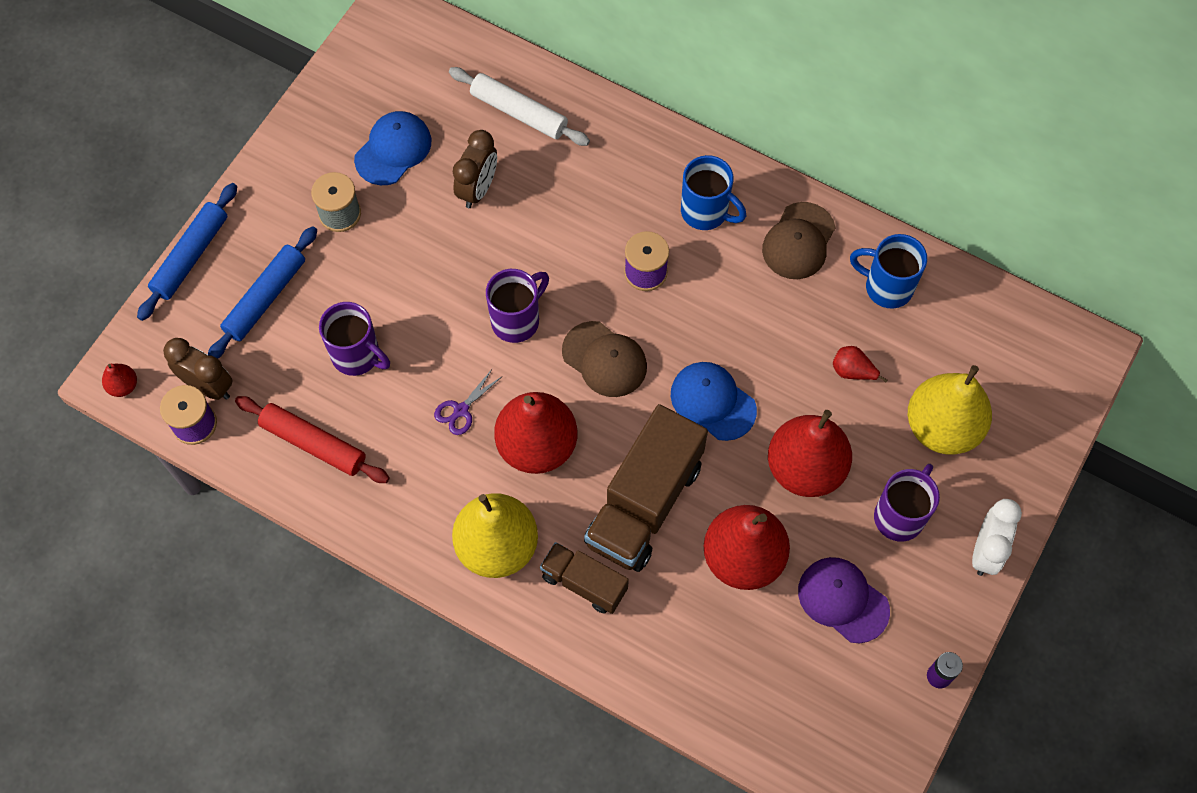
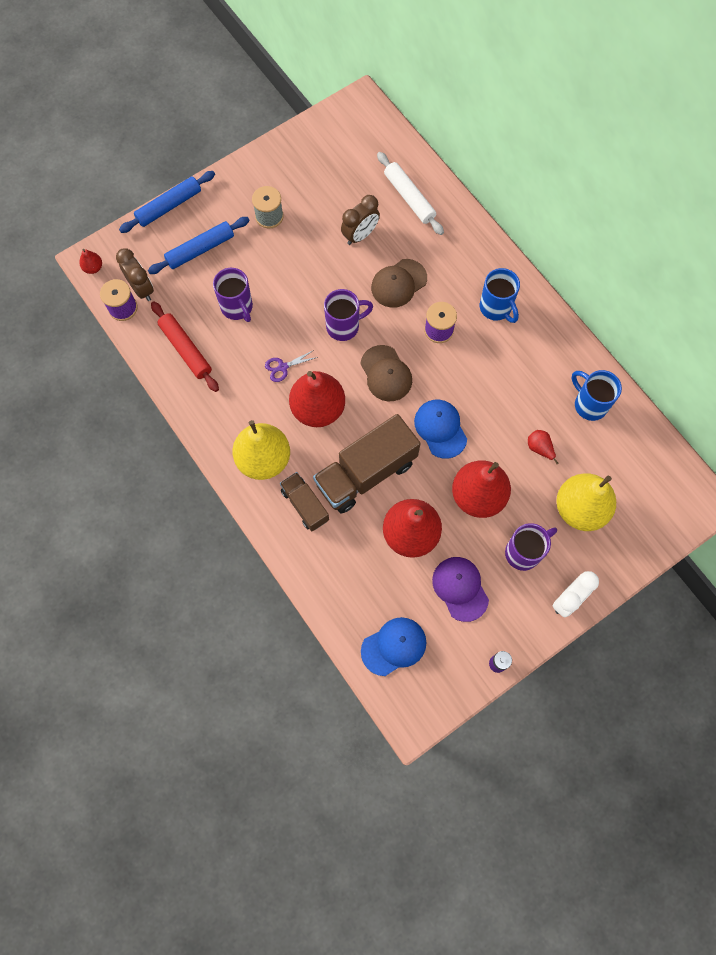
camera: 25 degrees right, 5 degrees up
(393, 150) = (320, 190): blue cap -> blue cap (394, 646)
(798, 241) = (546, 351): brown cap -> brown cap (398, 283)

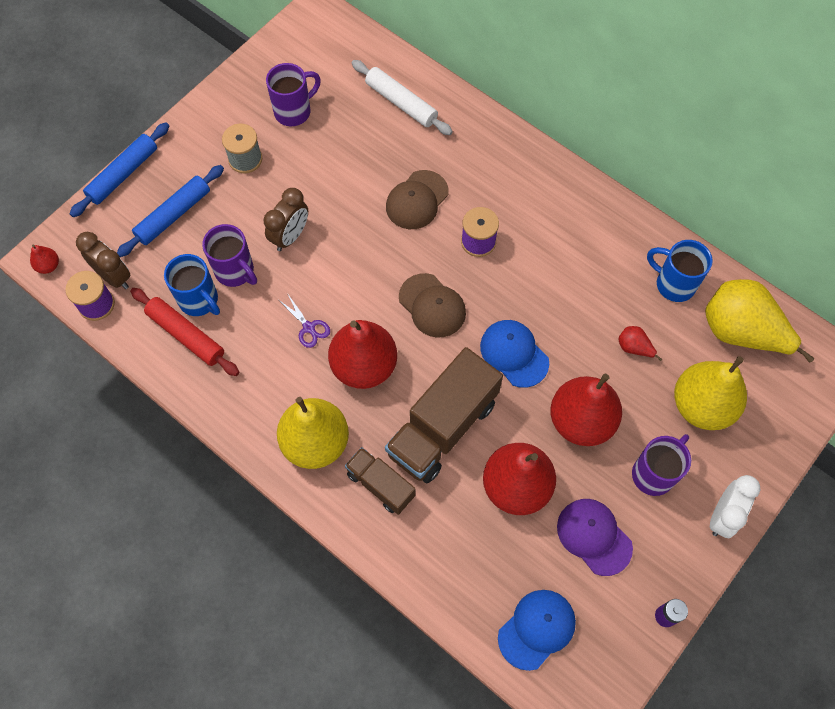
camera: 15 degrees left, 5 degrees down
(283, 367) = (309, 327): purple scissors -> purple scissors turned 90 degrees counterclockwise
(344, 326) = (368, 263): purple mug -> purple mug (294, 111)
(360, 235) = (357, 157): brown clock -> brown clock (290, 236)
(496, 308) = (536, 202): blue mug -> blue mug (200, 300)
(632, 458) = (740, 332): none -> yellow pear

